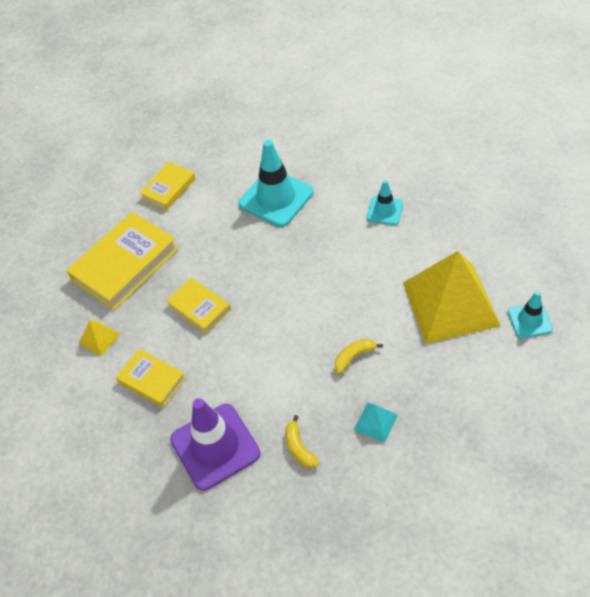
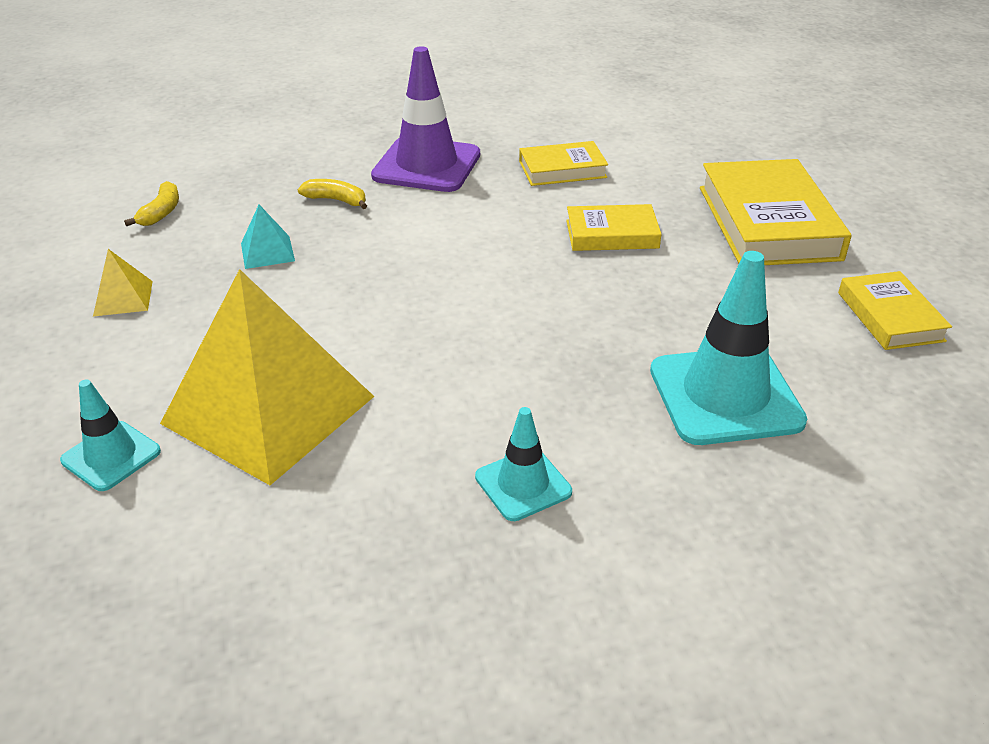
camera: 130 degrees right, 15 degrees down
(99, 338) = (670, 167): yellow pyramid -> yellow pyramid (123, 298)
(354, 357) = (356, 287): yellow banana -> yellow banana (161, 212)

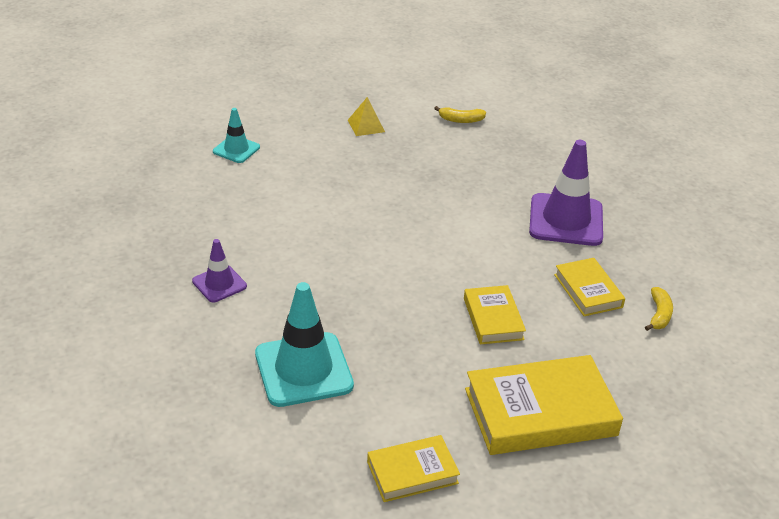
camera: 80 degrees right, 0 degrees up
(267, 252) = (426, 166): turquoise pyramid -> none
(269, 410) = (274, 190): yellow pyramid -> none
(336, 200) = (499, 185): yellow banana -> yellow banana (659, 315)
(523, 484) = (219, 284): turquoise traffic cone -> purple traffic cone

